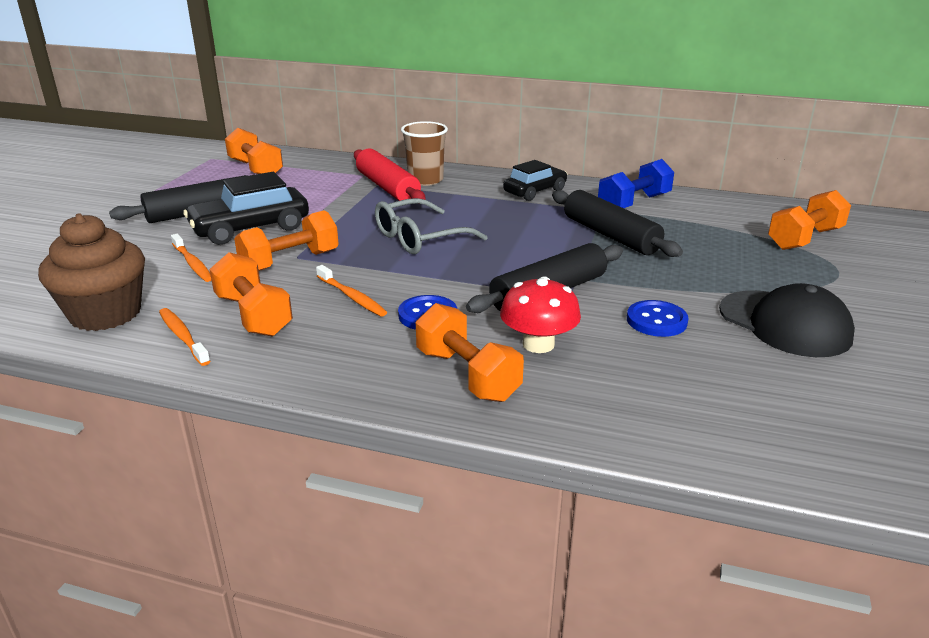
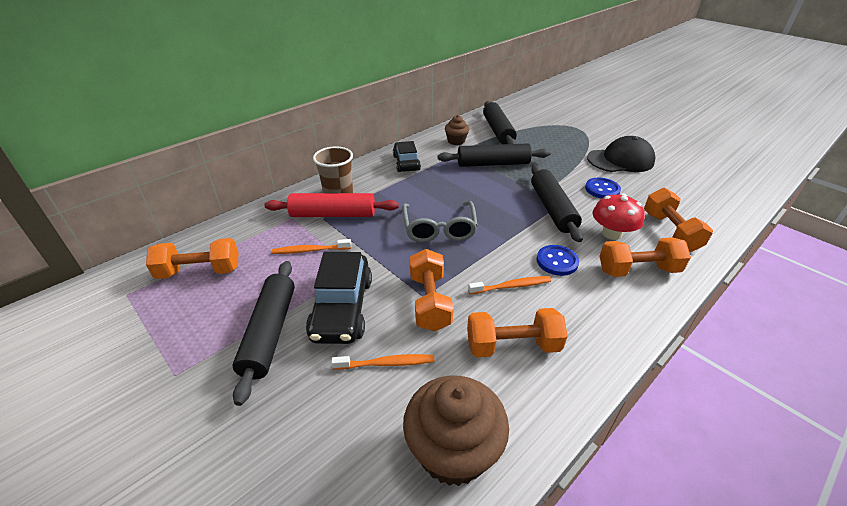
camera: 60 degrees left, 10 degrees up
(183, 337) = (528, 398): orange toothbrush -> orange toothbrush (310, 250)
(634, 203) = (456, 141): blue dumbbell -> brown cupcake
(711, 220) = (498, 131): none -> black rolling pin
(804, 239) = (538, 120): orange dumbbell -> orange dumbbell (670, 232)

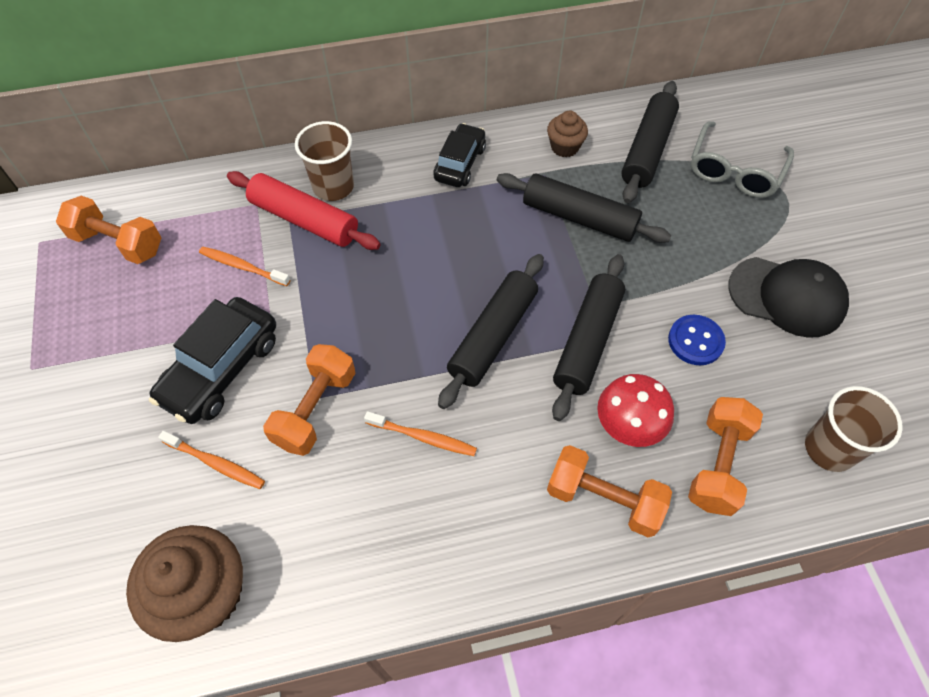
camera: 30 degrees right, 20 degrees up
(270, 333) = (135, 363): black rolling pin -> black rolling pin (493, 336)
(439, 228) = (411, 304): grey glasses -> grey glasses (734, 170)
(512, 346) = (355, 516): orange dumbbell -> none
(557, 261) = (511, 430): blue button -> none
(706, 206) = (829, 448): none -> brown cup

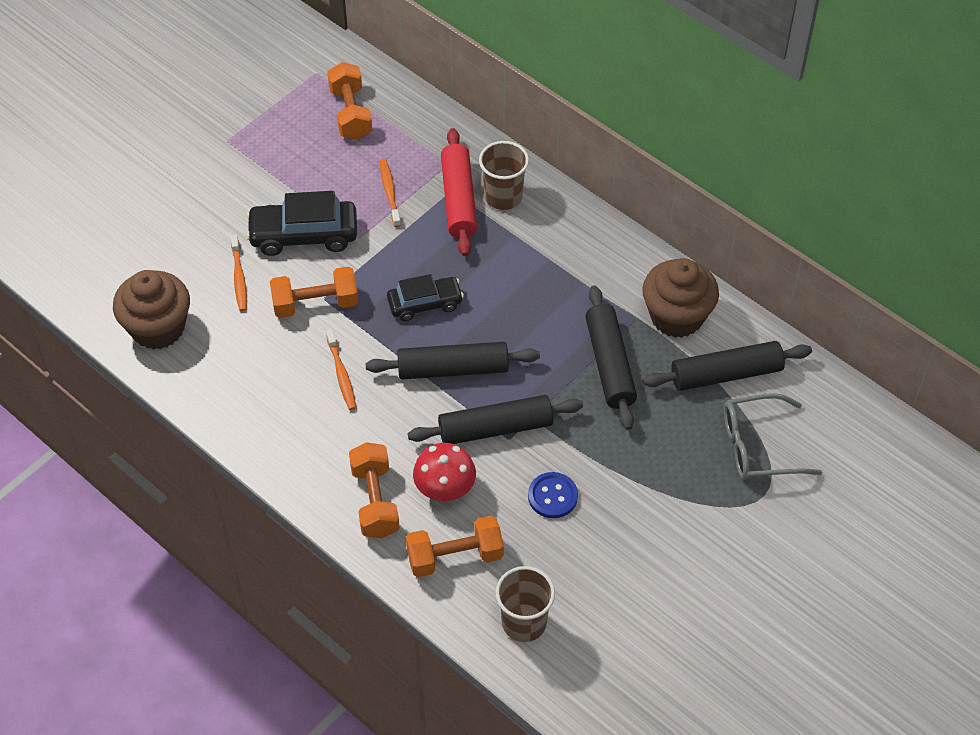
camera: 55 degrees right, 5 degrees down
(460, 163) = (596, 259): black car -> black car (425, 304)
(564, 147) = (676, 316): brown cupcake -> brown cupcake, size x1.89
(787, 297) = (648, 539): black cap -> none

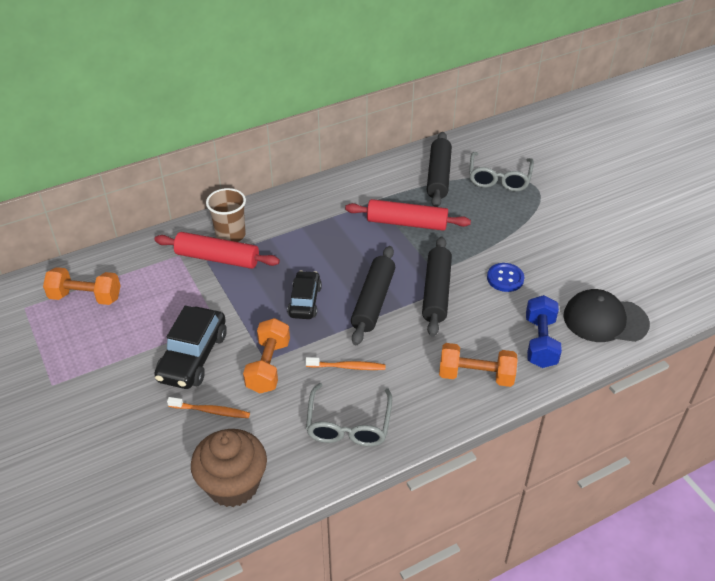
camera: 70 degrees left, 10 degrees down
(262, 399) = (348, 424): none -> grey glasses
(389, 192) = (184, 294): orange toothbrush -> none
(445, 488) = (478, 332): red mushroom -> none
(455, 556) = (540, 342): orange dumbbell -> blue dumbbell
(524, 622) = (605, 320): brown cup -> black cap
(609, 364) = (407, 223): black rolling pin -> red rolling pin
(676, 316) = (383, 184): brown cupcake -> none

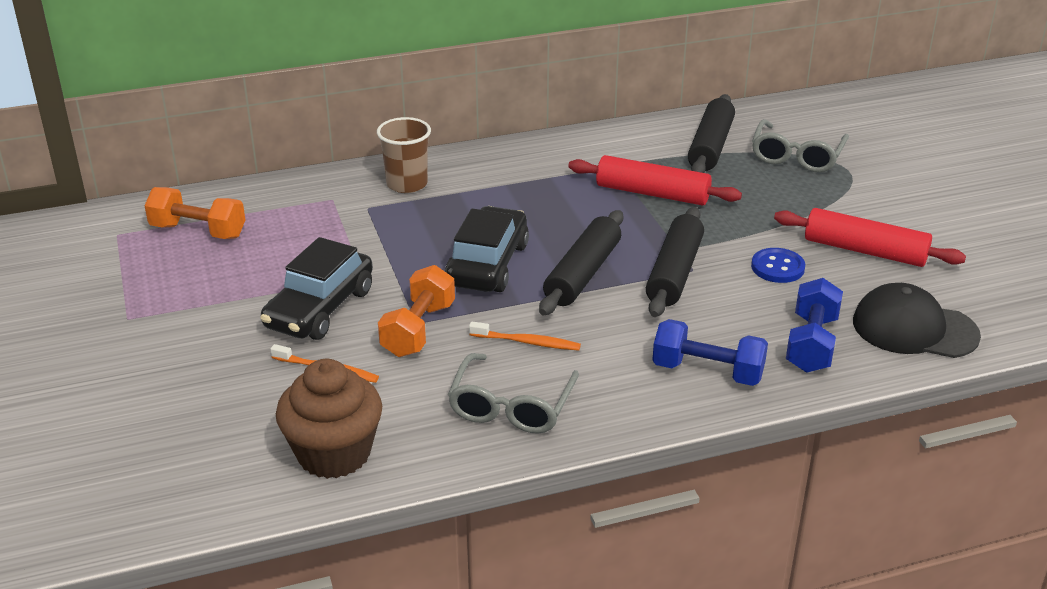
camera: 10 degrees right, 10 degrees down
(217, 258) = (382, 207): red rolling pin -> red rolling pin (865, 251)
(305, 301) = (487, 264): black car -> black car, size x1.52
(476, 375) = (707, 372): orange dumbbell -> blue dumbbell

